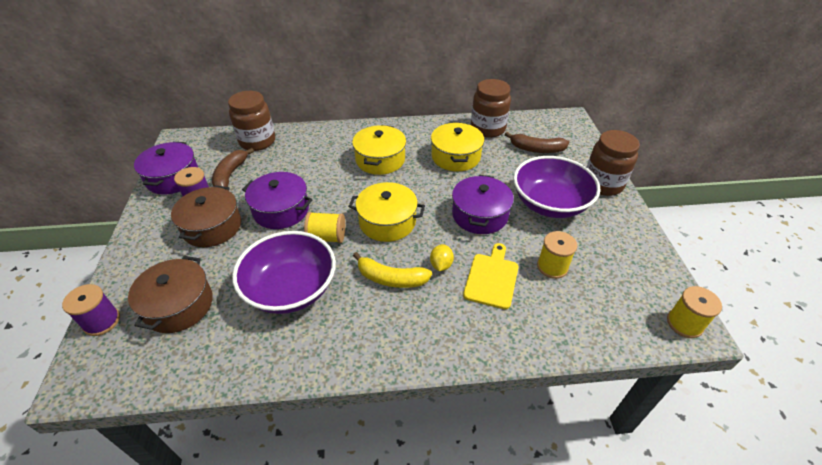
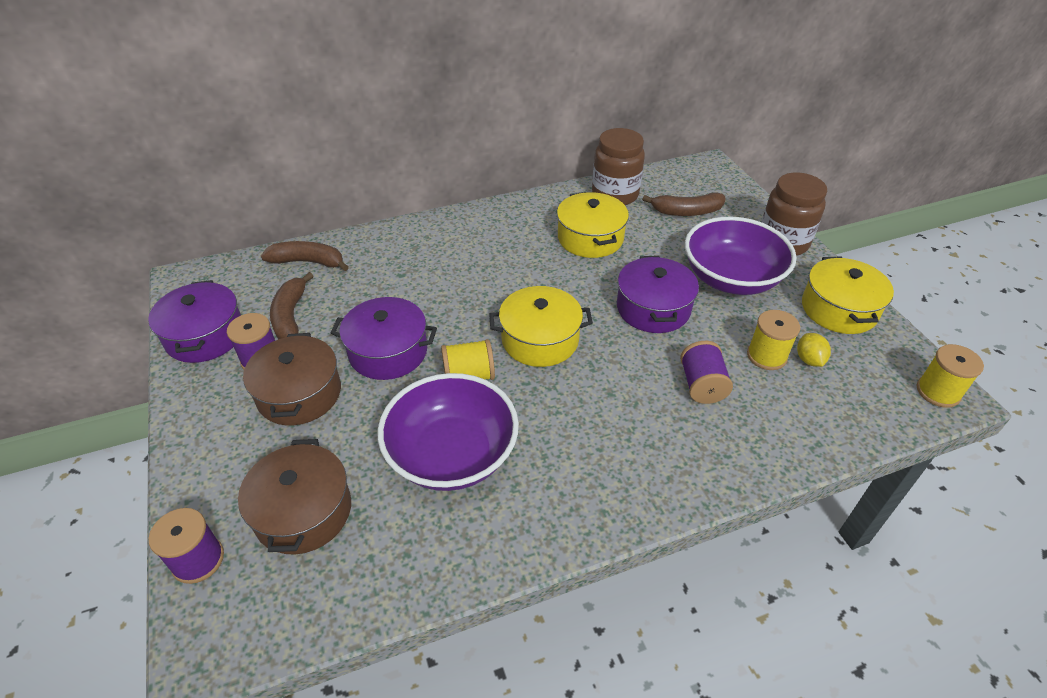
camera: 15 degrees left, 0 degrees up
(257, 141) = (308, 262): brown jar -> brown banana
(380, 159) = (493, 258): yellow pot -> yellow pot (839, 309)
(391, 278) = (578, 412): yellow banana -> none
(441, 265) = (633, 381): yellow lemon -> yellow lemon (809, 360)
(491, 278) = (702, 385): yellow cutting board -> purple spool

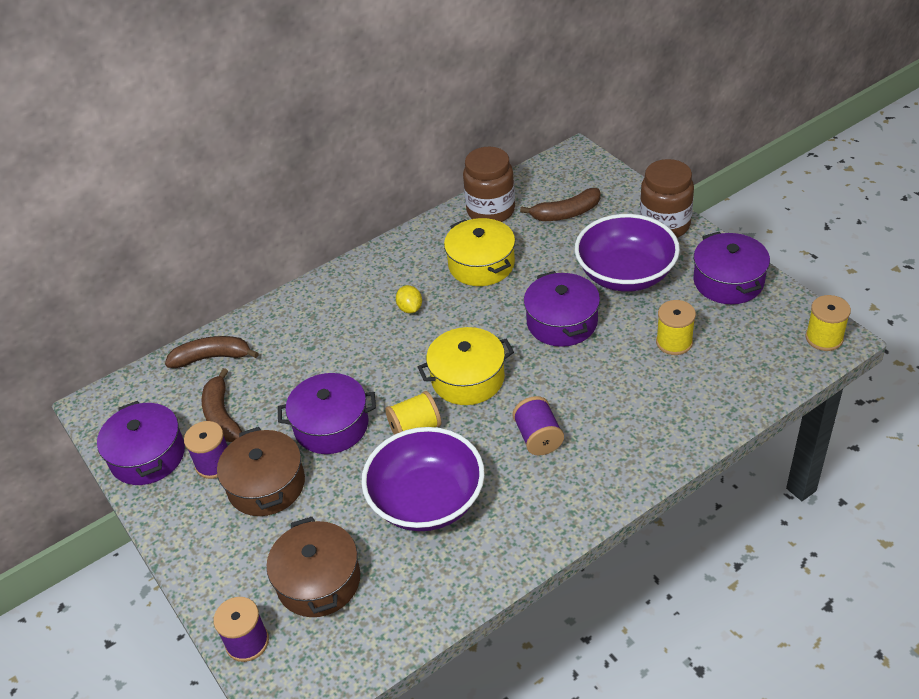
camera: 10 degrees left, 0 degrees up
(702, 385) = (624, 383): purple spool -> purple spool (538, 437)
(809, 360) = (711, 336): yellow lemon -> yellow lemon (410, 308)
(839, 309) = (728, 281): yellow pot -> purple pot

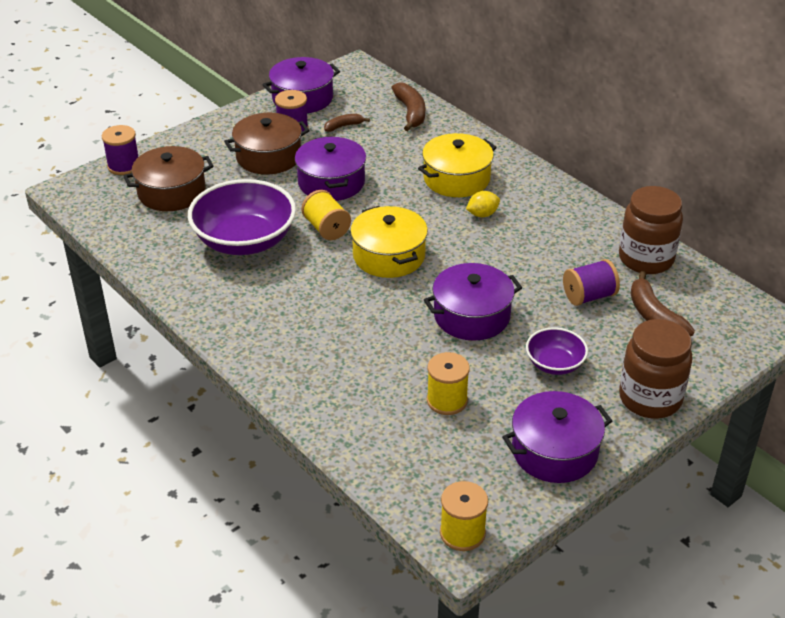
camera: 80 degrees right, 5 degrees down
(222, 416) = (343, 126): brown banana -> brown banana, size x0.58
(481, 264) = (554, 256): yellow pot -> yellow pot (456, 179)
(538, 437) = (313, 303): purple spool -> purple spool (589, 296)
(625, 274) = (555, 364): purple bowl -> purple bowl, size x0.51

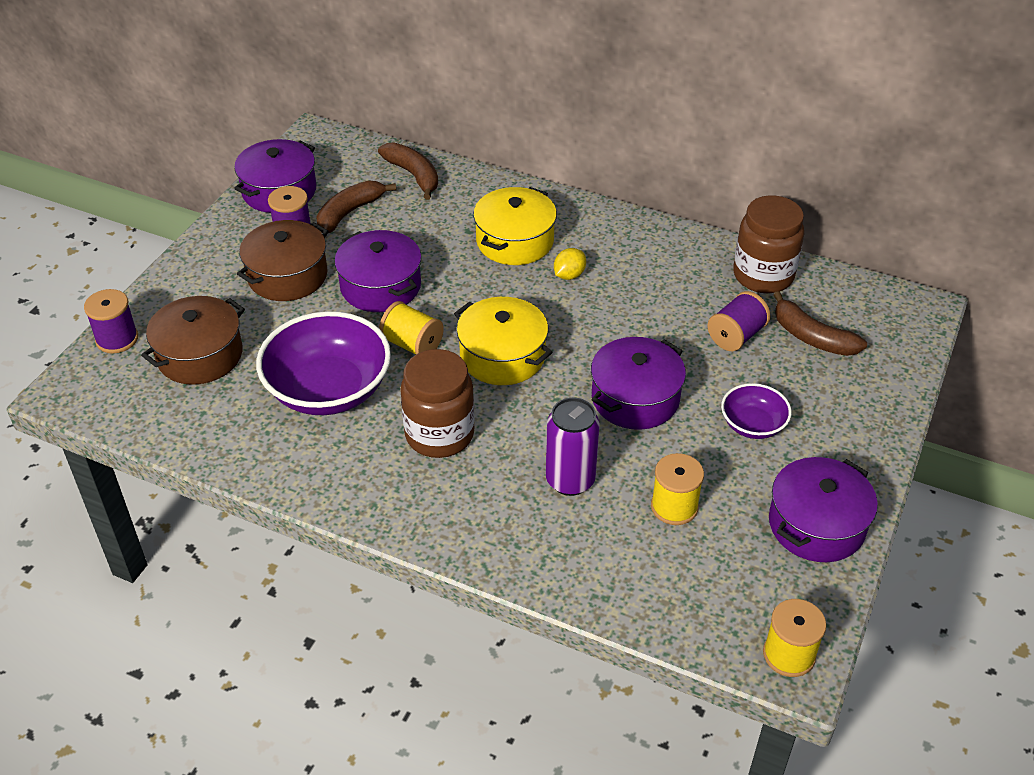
camera: 25 degrees left, 5 degrees up
(343, 126) = (349, 213): brown banana -> brown banana, size x1.71
(379, 356) = (570, 480): none -> purple can
(650, 398) = (866, 431): brown jar -> brown jar (439, 434)

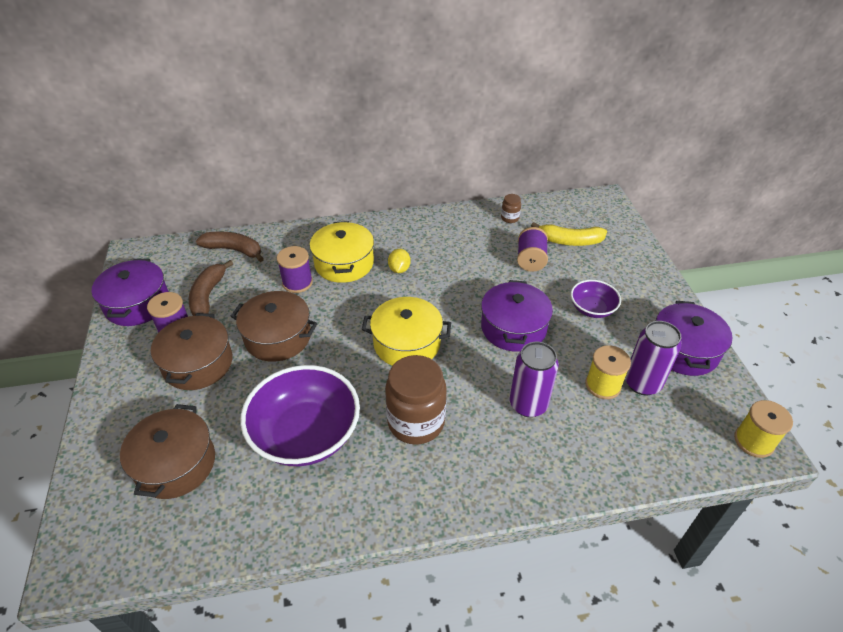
camera: 35 degrees left, 0 degrees up
(117, 339) = (86, 491): purple spool -> purple spool (297, 282)
(380, 286) = (278, 337): purple pot -> brown pot
(412, 344) = (338, 367): yellow spool -> none
(723, 529) = (642, 383): none -> purple can
(763, 275) = (510, 218): brown jar -> brown jar, size x0.44
(812, 337) = (570, 241): brown banana -> yellow banana

